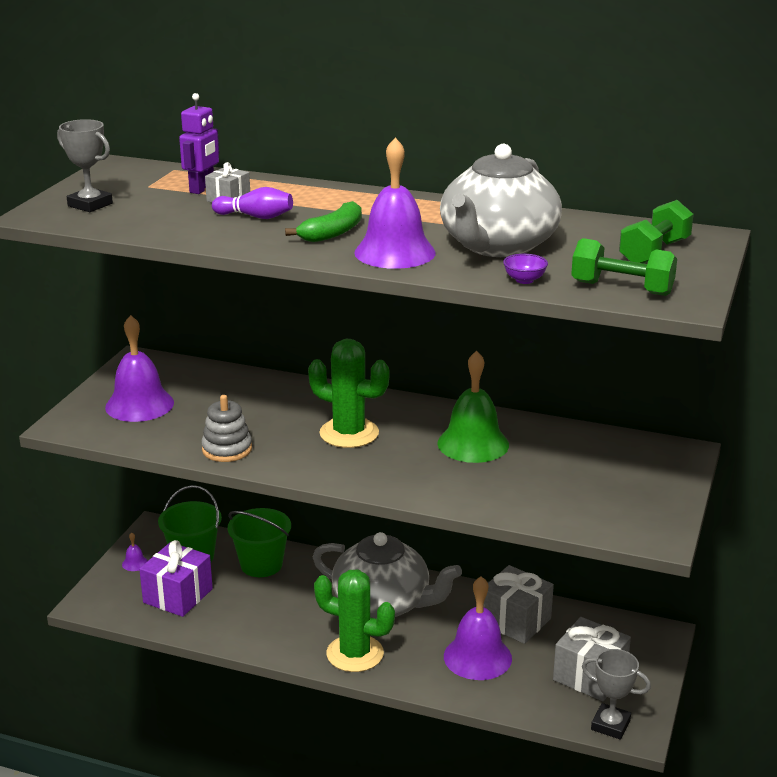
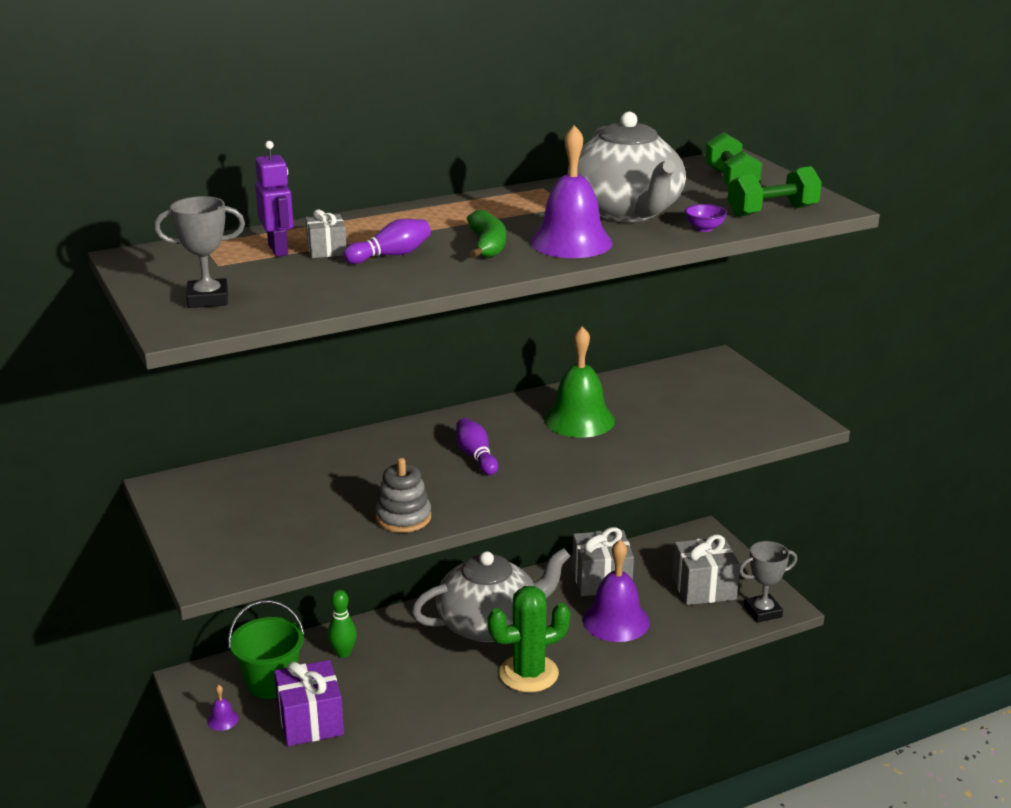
camera: 45 degrees left, 0 degrees up
(139, 405) = (248, 522): purple bell -> none
(261, 565) = (343, 653): green bucket -> green bowling pin
(349, 433) = (476, 456): green cactus -> purple bowling pin

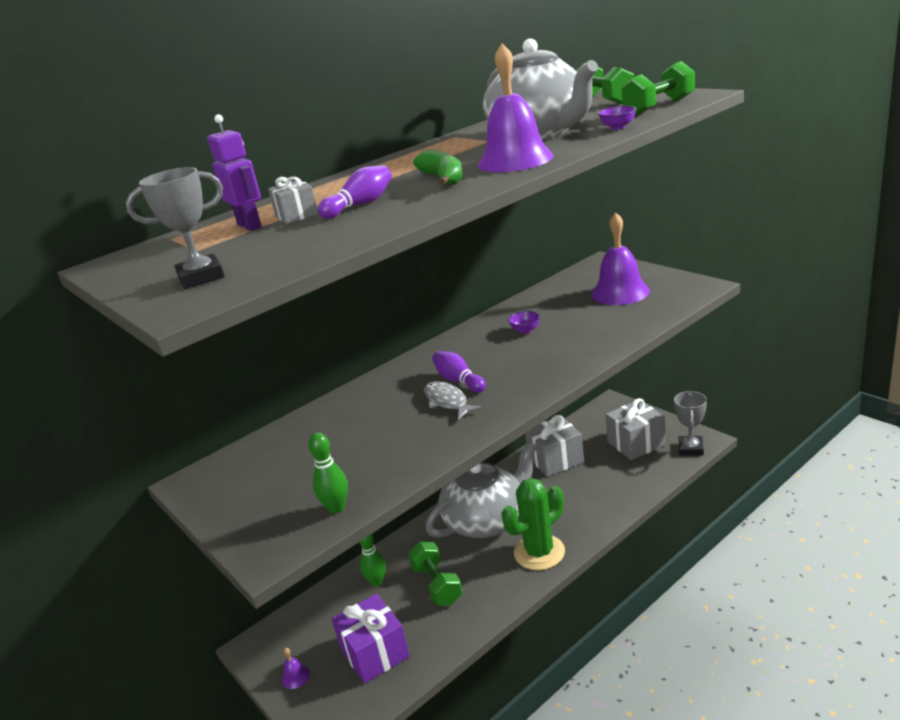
camera: 10 degrees left, 0 degrees up
(271, 683) = (325, 628): green bucket -> none
(291, 550) = (336, 507): none -> green bowling pin
(403, 517) = (425, 448): grey stacking toy -> none
(404, 674) = (437, 585): none -> green dumbbell
(452, 476) = (447, 401): none -> grey fish
(579, 420) = (525, 330): green bell -> purple bowl
(616, 621) = (584, 488): purple bell -> purple bell (620, 292)
(763, 612) = (691, 448): grey trophy -> grey trophy turned 45 degrees counterclockwise

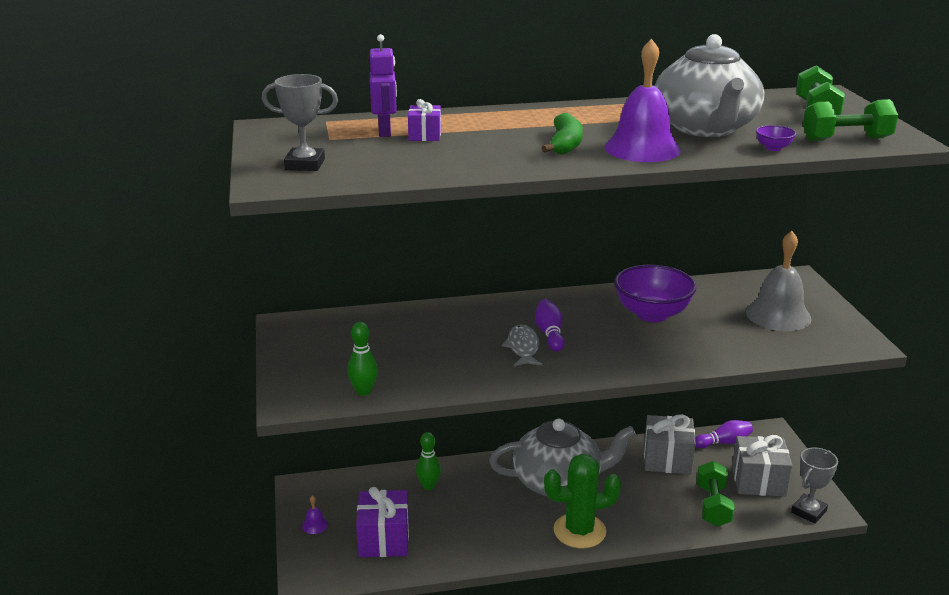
camera: 25 degrees right, 0 degrees up
(296, 215) = (425, 135): grey gift -> purple gift
(360, 205) = (477, 144): purple bowling pin -> purple bowling pin (724, 442)
(437, 585) = (473, 513): green dumbbell -> green dumbbell (713, 506)
(525, 330) = (652, 314): purple bowl -> purple bowl, size x2.42
(620, 292) = (778, 315): purple bell -> grey bell

